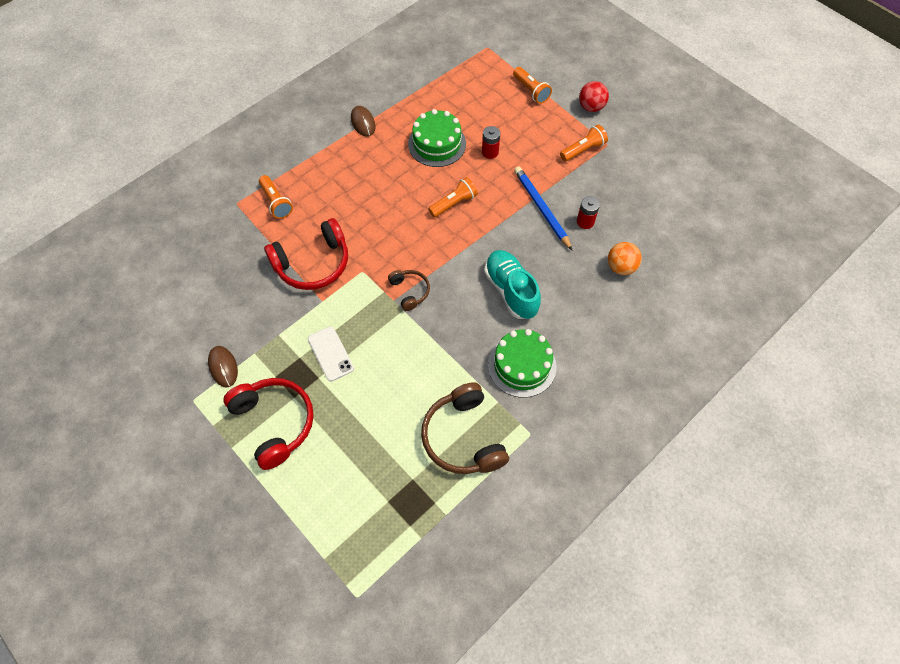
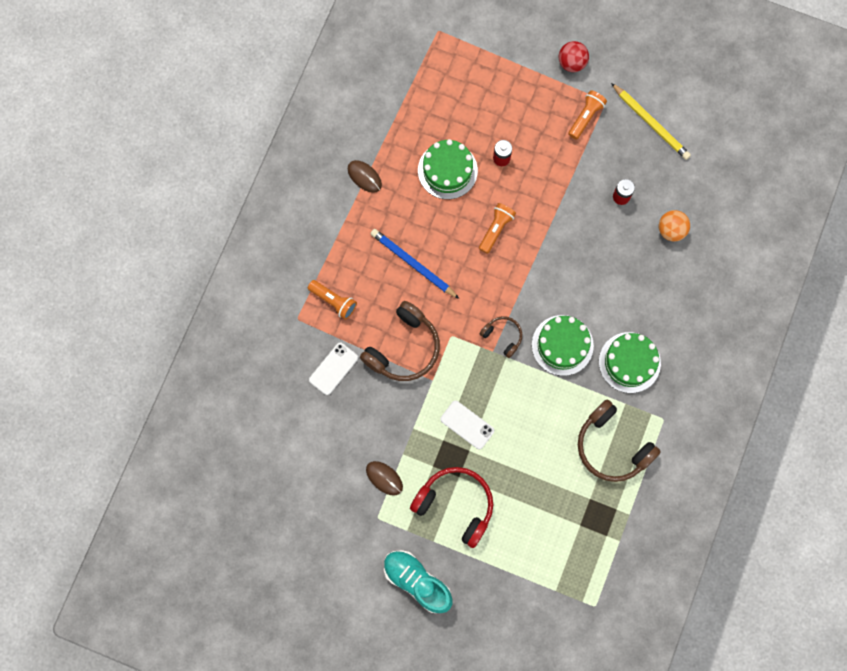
camera: 25 degrees left, 15 degrees up
(240, 254) = (333, 368): none -> white phone
(313, 263) = (403, 348): red headphones -> brown headphones
(463, 322) = (562, 345): none -> green cake
(511, 290) = (588, 296): turquoise shoe -> turquoise shoe (417, 581)
(531, 91) = (506, 67): orange flashlight -> none
(542, 208) = (577, 200): blue pencil -> blue pencil (413, 264)
(642, 175) = (650, 123): none -> yellow pencil

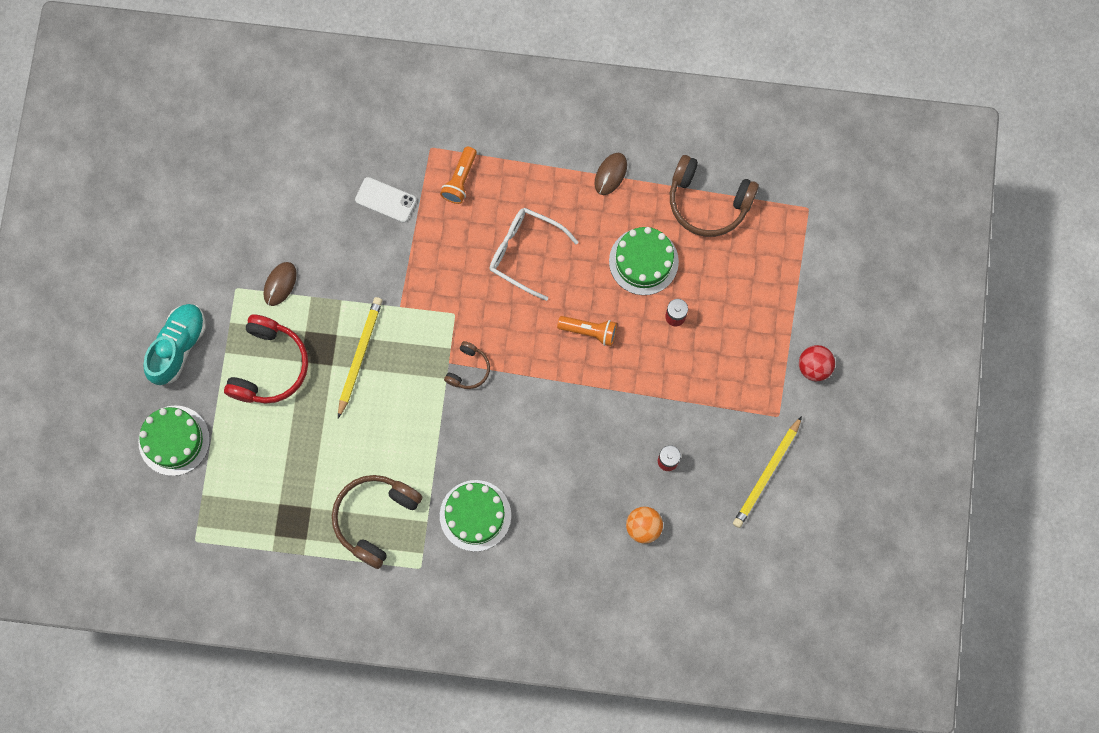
camera: 75 degrees right, 0 degrees up
(403, 348) = (427, 267): brown headphones -> brown headphones (708, 202)
(413, 264) = (525, 252): blue pencil -> white glasses
(467, 425) = (359, 356): white phone -> yellow pencil
(562, 345) = (475, 436): green cake -> green cake (174, 440)
(585, 117) = (752, 398): orange flashlight -> none

